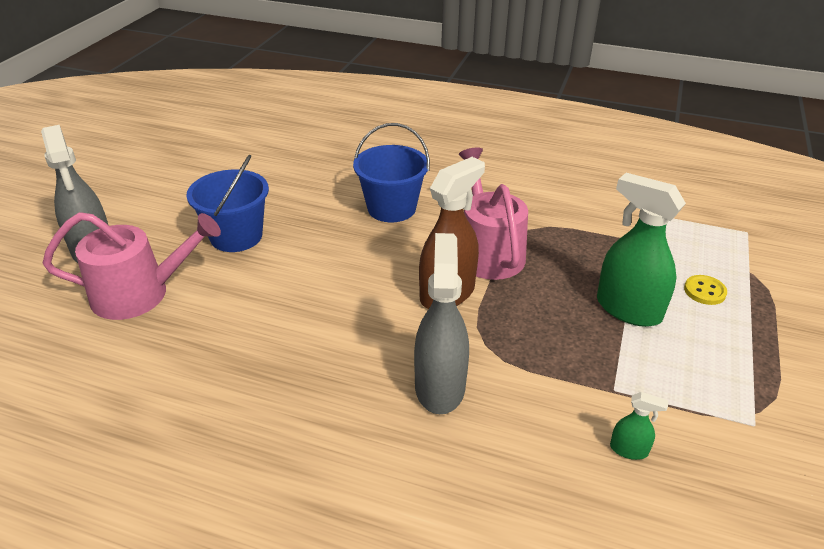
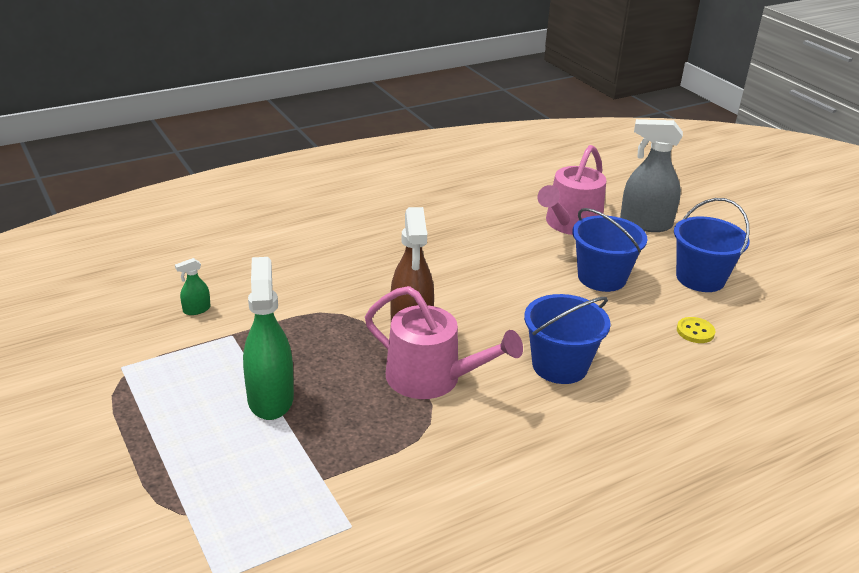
camera: 130 degrees right, 5 degrees down
(181, 194) = (700, 278): none -> blue bucket
(440, 386) = (338, 279): grey spray bottle -> none
(628, 309) = (270, 398): green spray bottle -> green spray bottle turned 90 degrees counterclockwise
(704, 291) = (218, 458): yellow button -> yellow button (695, 331)

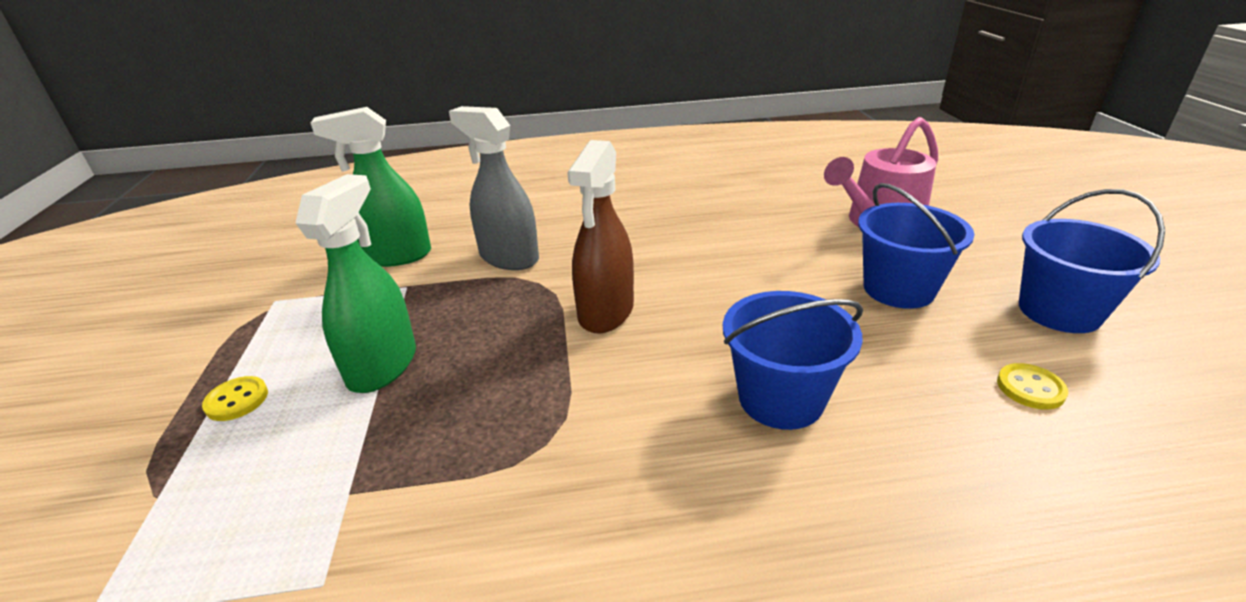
camera: 25 degrees right, 0 degrees up
(176, 445) = (237, 400): none -> yellow button
(196, 309) = (396, 256): green spray bottle -> green spray bottle, size x2.24
(432, 378) = (589, 380): pink watering can -> none
(645, 224) = (988, 233): grey spray bottle -> grey spray bottle (509, 257)

